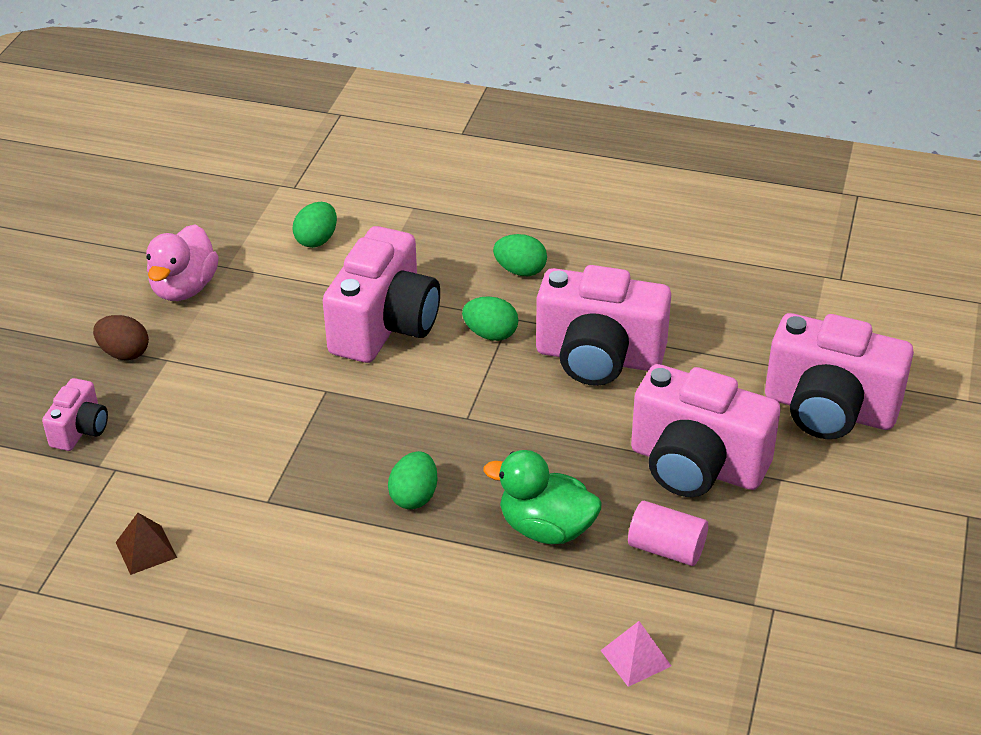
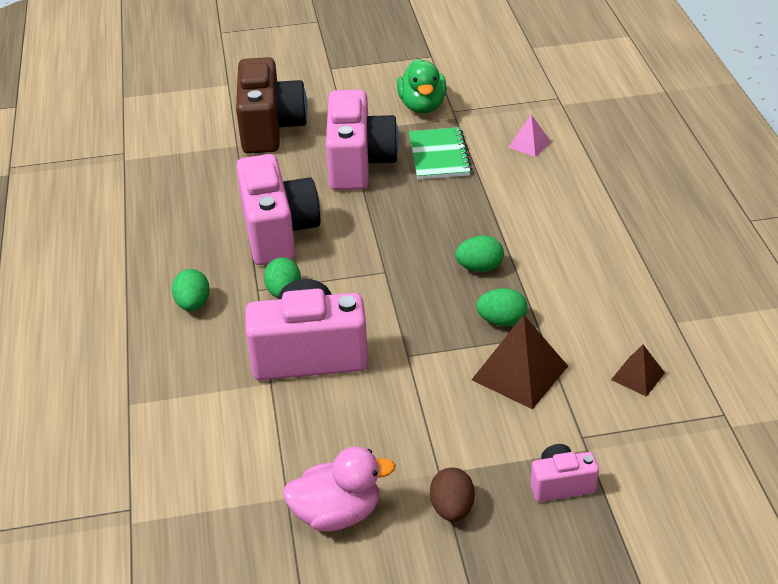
camera: 115 degrees left, 0 degrees up
(232, 460) = (519, 373): none -> brown pyramid
(317, 240) = (212, 450): green egg -> green egg (501, 321)
(546, 528) = (461, 204): green duck -> green duck (422, 106)
(666, 549) = (439, 155): pink cylinder -> green notebook
(829, 410) = (270, 128): pink camera -> brown camera

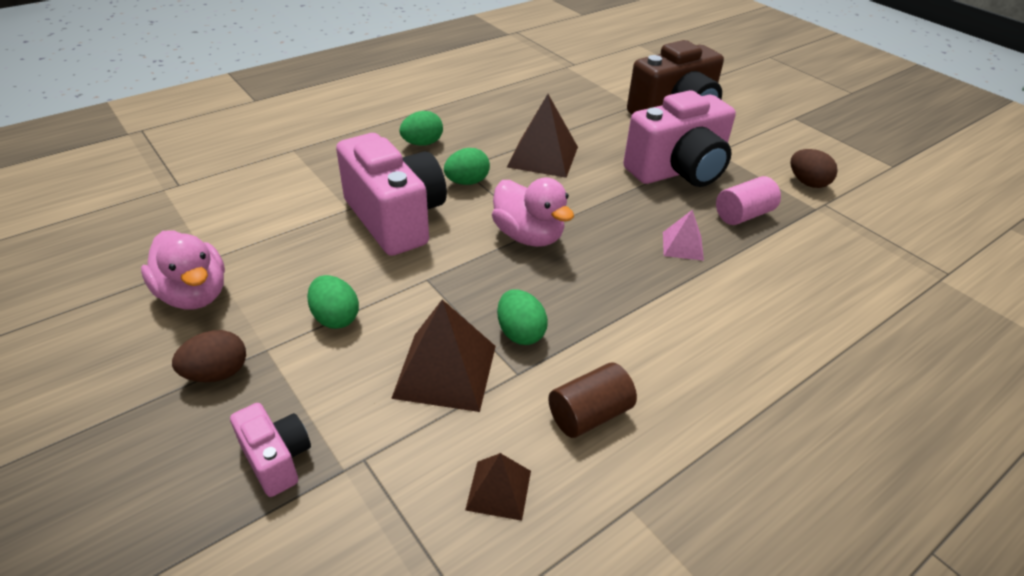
camera: 60 degrees right, 0 degrees up
(278, 232) = (543, 156): pink camera -> brown pyramid
(389, 279) = (528, 236): none -> pink duck
(422, 106) = (807, 183): green duck -> brown egg
(439, 155) = (743, 215): green notebook -> pink cylinder
(479, 267) = (593, 292): green egg -> green egg (335, 318)
(529, 144) = (836, 273): pink pyramid -> pink pyramid (682, 246)
(597, 313) = (589, 415): none -> brown cylinder

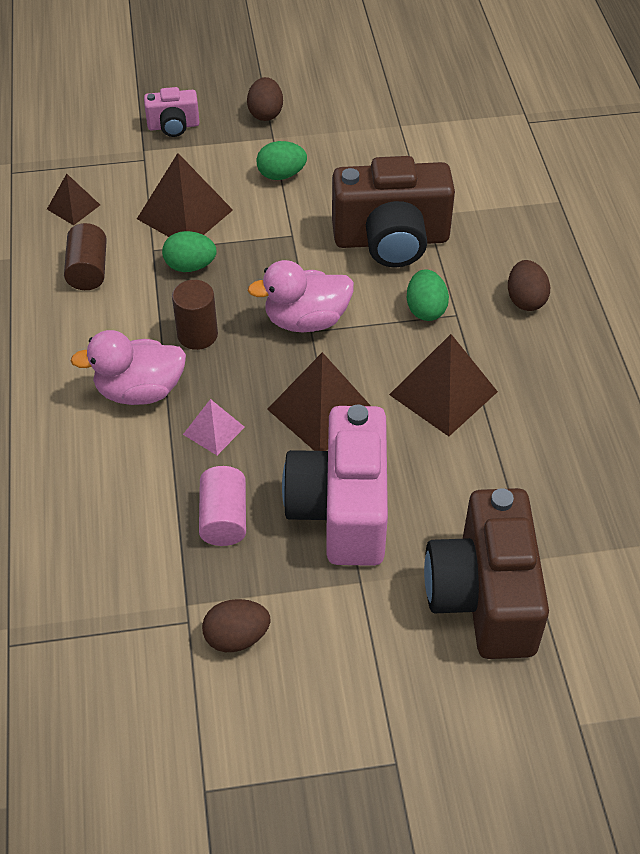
camera: 120 degrees right, 10 degrees up
(194, 295) = (358, 113): pink duck -> pink duck (140, 391)
(395, 218) = (391, 240): pink camera -> brown camera
(422, 143) = (525, 300): green egg -> brown egg
(600, 292) = (197, 335): none -> brown cylinder
(610, 201) = (322, 411): none -> brown pyramid

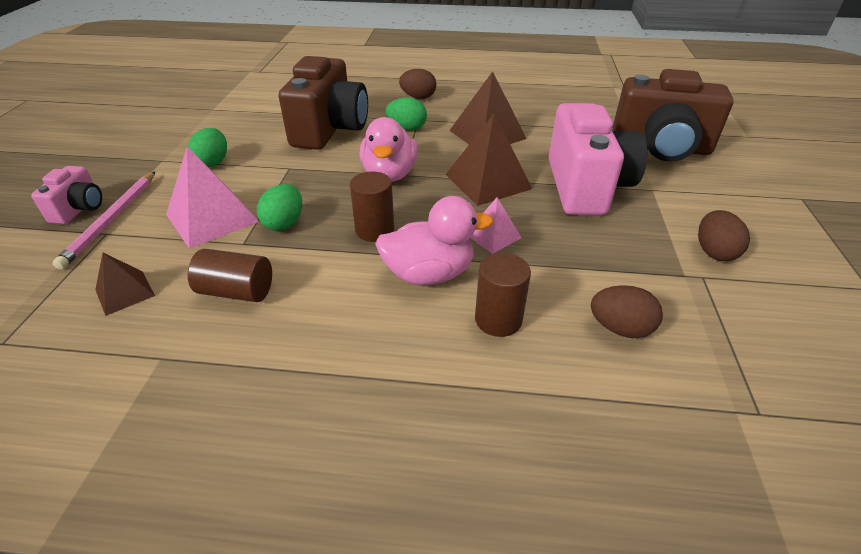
camera: 75 degrees left, 10 degrees down
(88, 451) = (498, 319): none -> brown cylinder
(140, 391) = (429, 274): pink duck -> pink duck turned 105 degrees counterclockwise
(163, 153) = (112, 220): none -> pink pencil
(185, 214) = (212, 218): brown pyramid -> pink pyramid
(224, 518) = (591, 242): pink cylinder -> none
(265, 113) = (127, 159): brown egg -> brown egg (620, 328)
(341, 509) = (586, 187): pink camera -> pink camera turned 105 degrees counterclockwise

